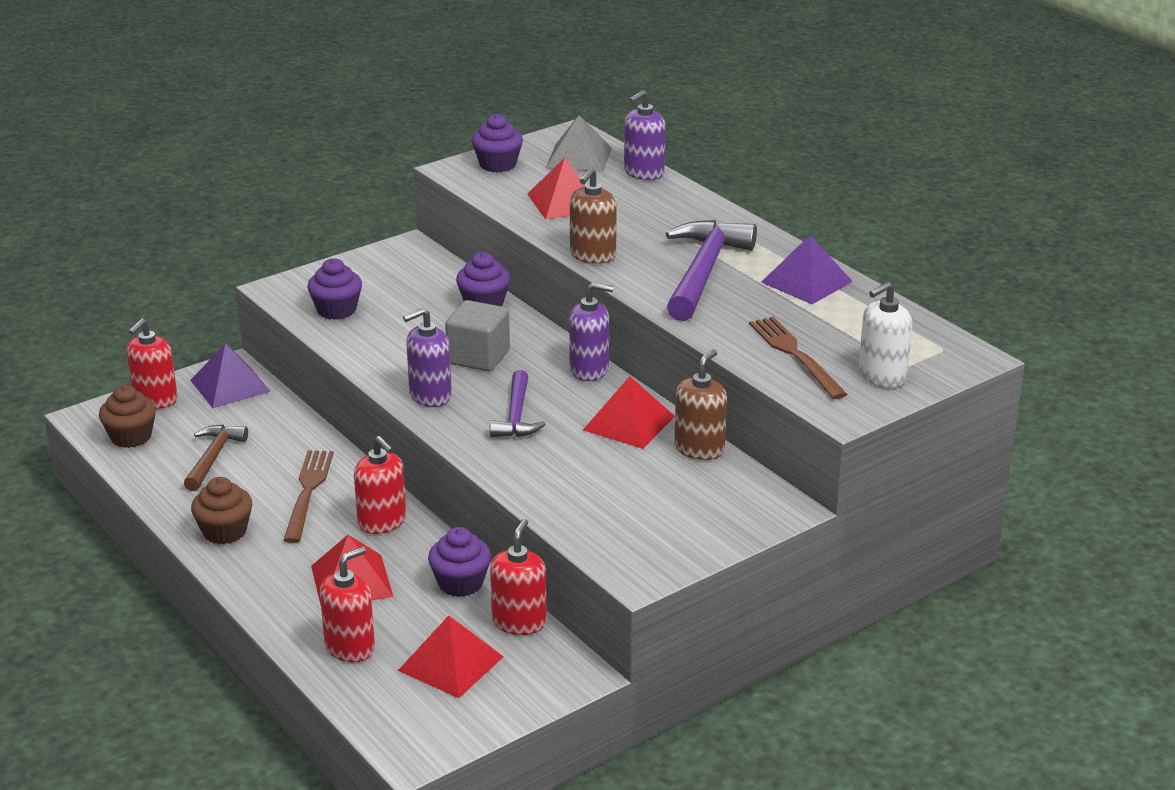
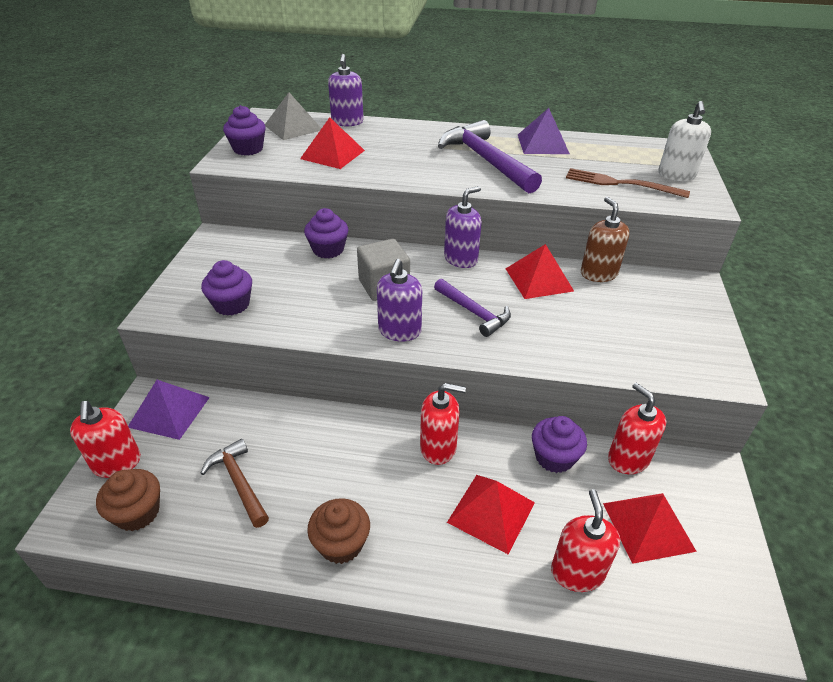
camera: 45 degrees left, 10 degrees up
(308, 492) = (354, 460): brown fork -> none
(592, 255) = (410, 178): brown soap dispenser -> none

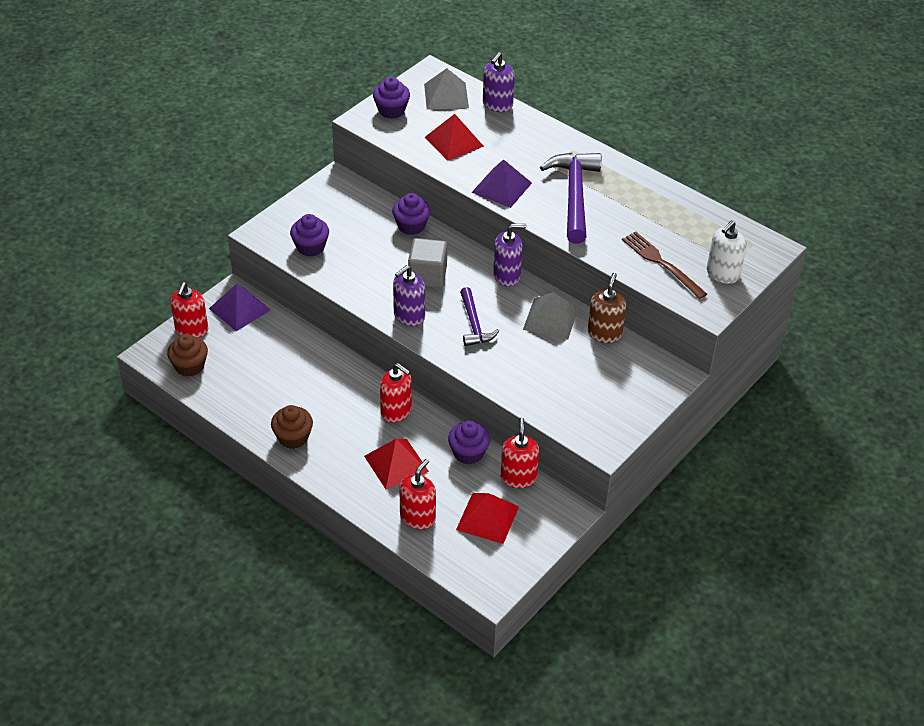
camera: 30 degrees right, 5 degrees up
(238, 482) = (256, 375): brown hammer -> none
(539, 279) = (551, 318): red pyramid -> grey pyramid
(542, 144) = (645, 195): purple pyramid -> purple pyramid (501, 187)

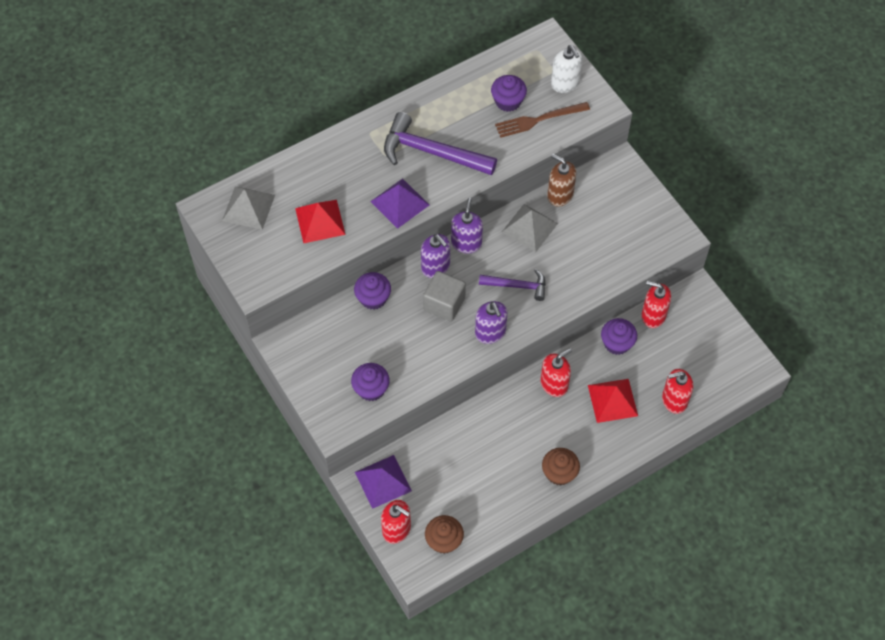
camera: 70 degrees left, 15 degrees up
(391, 110) = (251, 259): purple cupcake -> purple cupcake (508, 101)
(417, 517) = (674, 400): red soap dispenser -> red soap dispenser turned 60 degrees counterclockwise
(487, 518) = (688, 350): red pyramid -> none
(497, 105) = (280, 170): purple soap dispenser -> purple soap dispenser (435, 267)

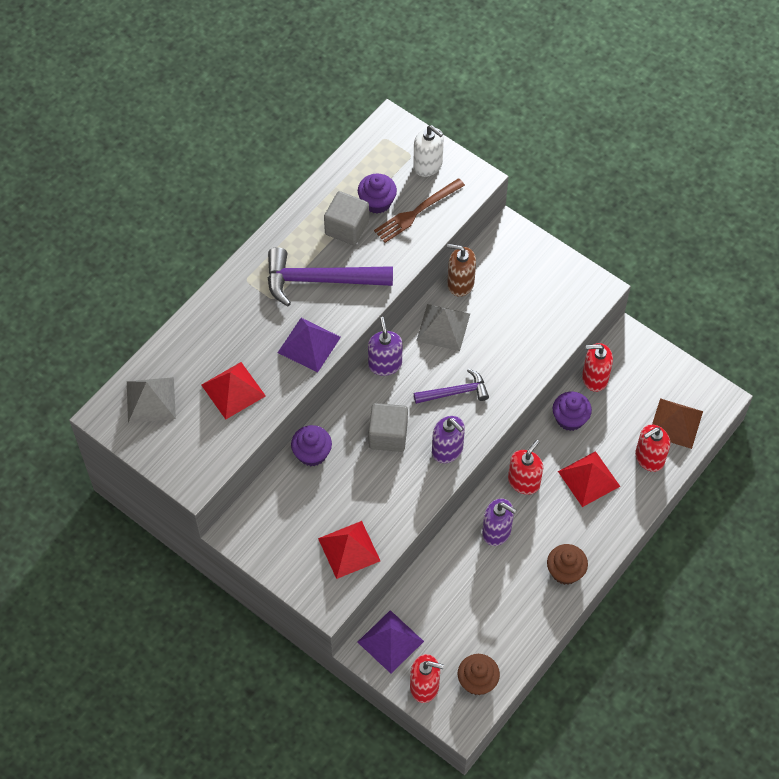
camera: 20 degrees left, 0 degrees up
(371, 389) = (349, 549): purple cupcake -> red pyramid
(435, 267) = (363, 399): purple soap dispenser -> purple soap dispenser (496, 531)
(473, 115) = (347, 228): none -> grey cube
(710, 377) = (675, 423): none -> brown pyramid

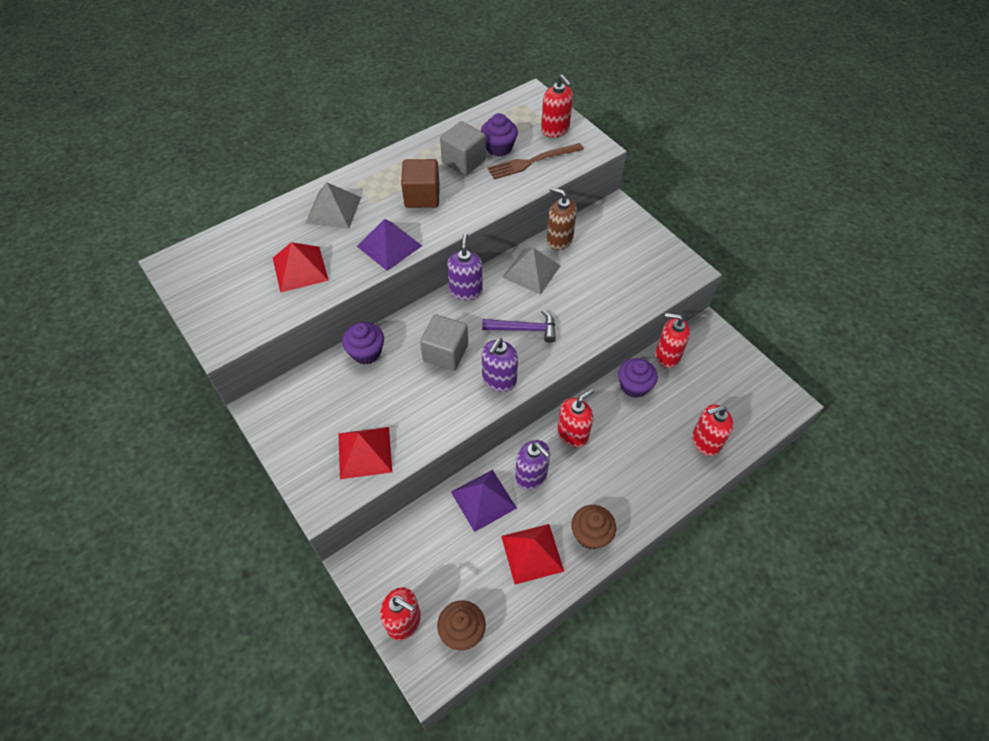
camera: 15 degrees right, 5 degrees down
(151, 400) = (220, 260): grey pyramid -> grey pyramid (333, 210)
(320, 280) = (422, 196): purple hammer -> brown cube
(390, 641) = (386, 561): purple pyramid -> purple pyramid (483, 499)
(428, 165) = (555, 129): white soap dispenser -> red soap dispenser
(447, 450) = (499, 380): purple soap dispenser -> purple soap dispenser turned 60 degrees clockwise
(588, 478) = (639, 446): red pyramid -> red pyramid (532, 553)
(675, 423) = (739, 414): brown pyramid -> none

